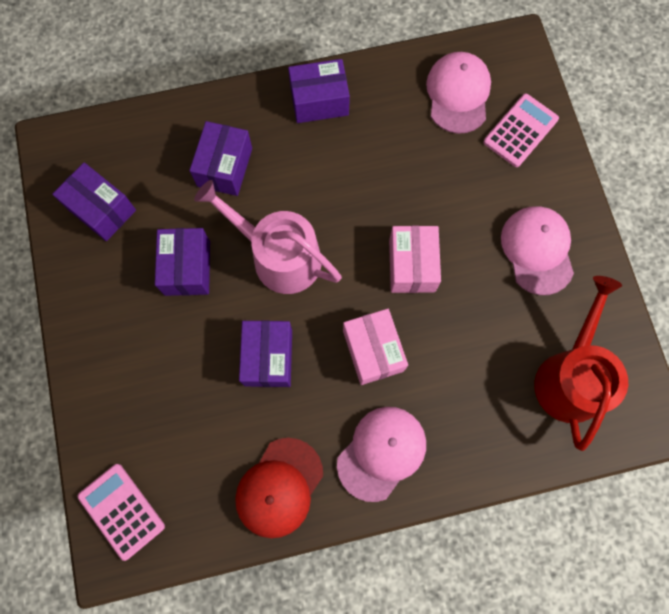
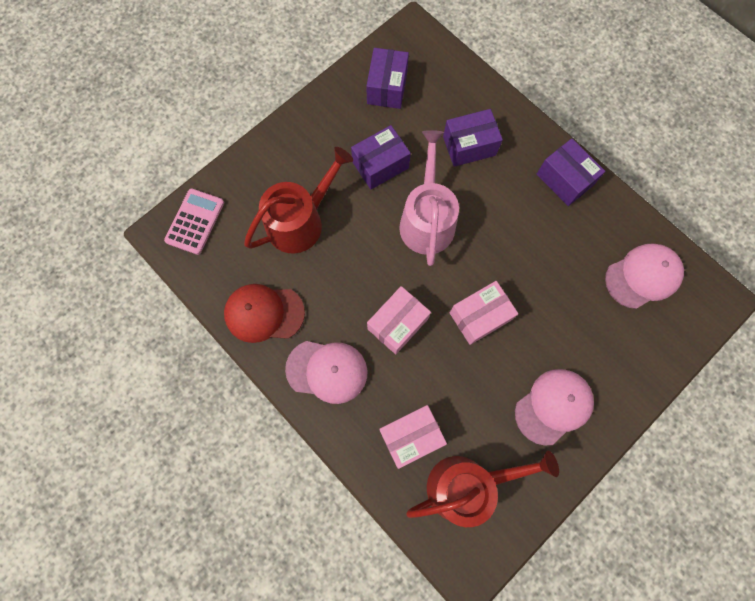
camera: 60 degrees right, 0 degrees up
(197, 389) = (300, 221): none -> red watering can
(268, 357) = (349, 254): purple box -> none
(495, 404) = (411, 436): none -> pink box
(520, 131) = (646, 341): pink calculator -> none

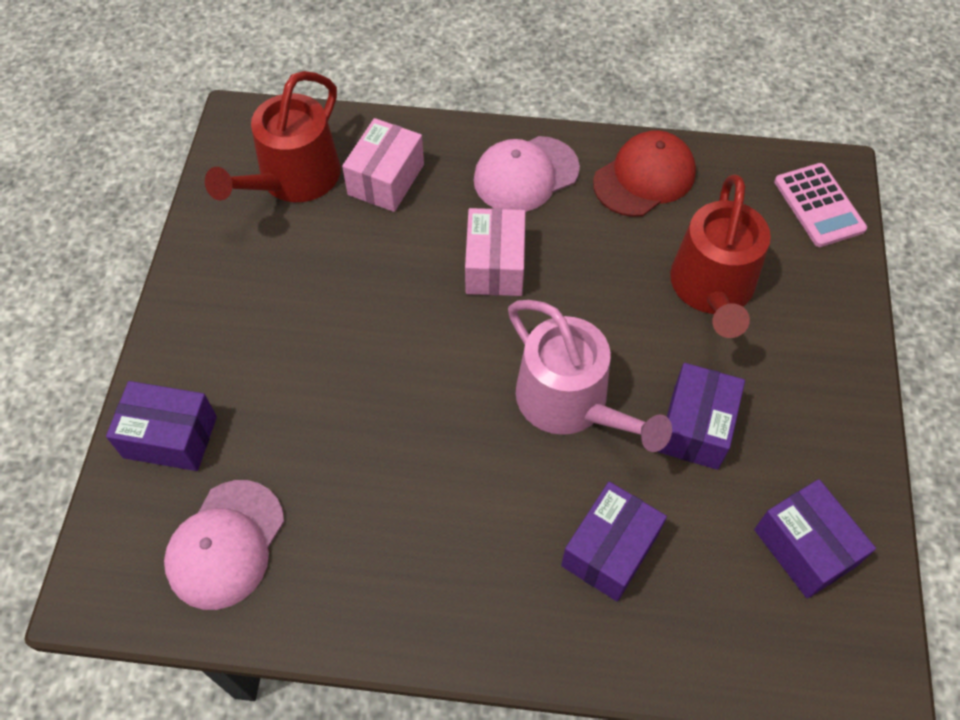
camera: 140 degrees right, 15 degrees down
(479, 316) = (407, 339): pink box -> none
(553, 406) = (248, 307): pink cap -> none
(564, 179) = (434, 607): purple box -> purple box (170, 437)

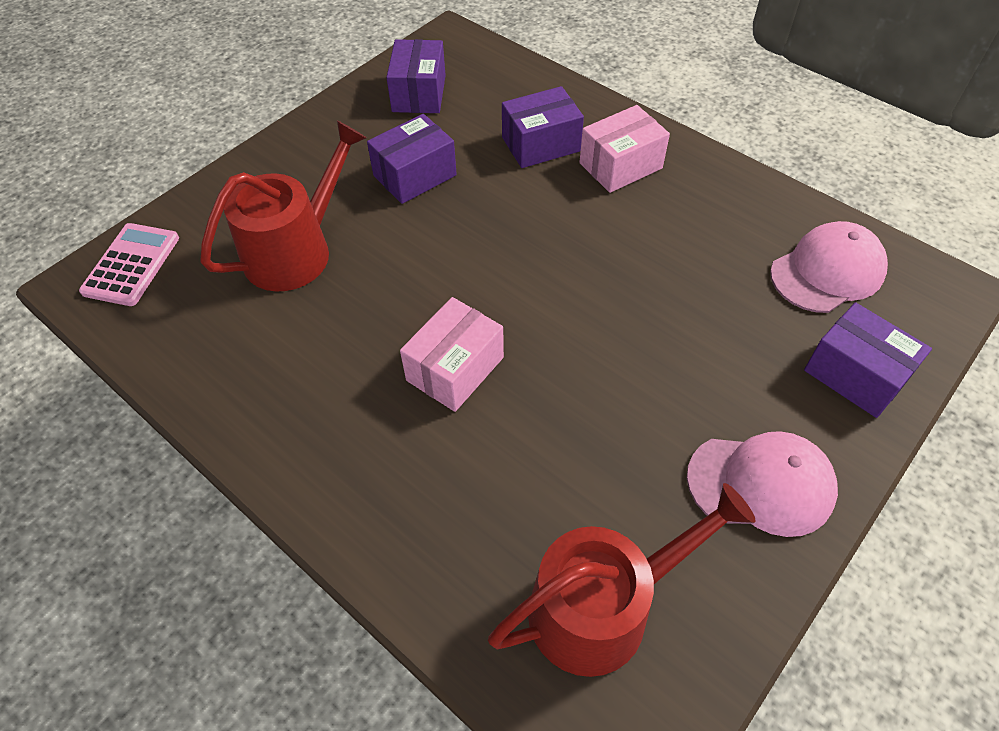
camera: 145 degrees left, 5 degrees down
(386, 179) = (491, 535): pink box -> pink box (620, 166)
(525, 174) = (340, 448): pink cap -> pink cap (761, 484)
(570, 403) = (489, 232): pink watering can -> none
(644, 177) = (234, 375): red cap -> none

